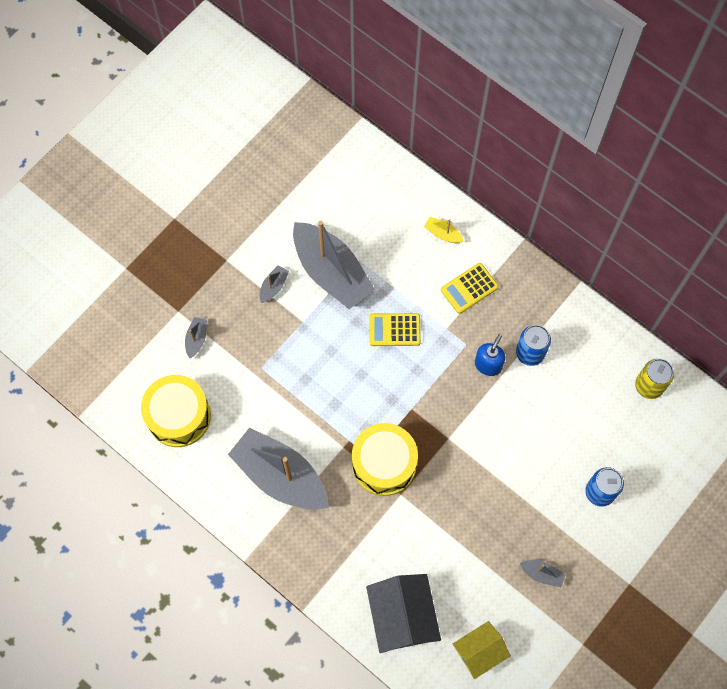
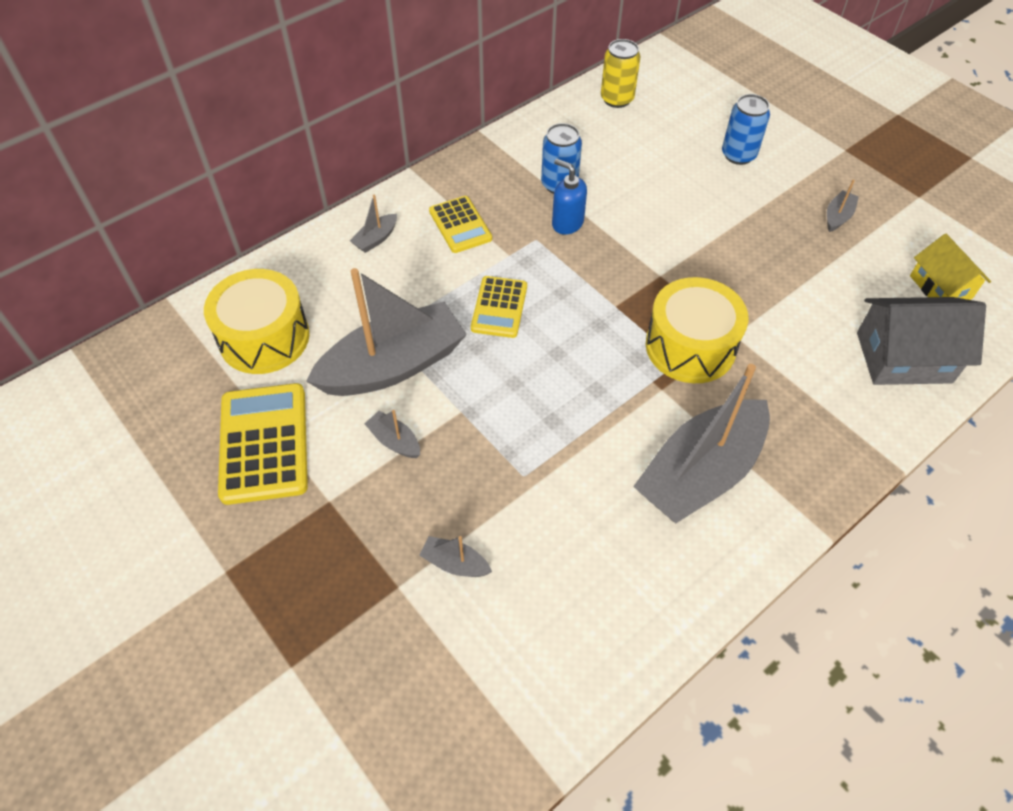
camera: 80 degrees left, 15 degrees down
(179, 416) = (586, 609): yellow drum -> yellow drum (264, 337)
(259, 212) = (264, 443): none -> yellow calculator
(442, 234) = (376, 239): yellow boat -> grey boat

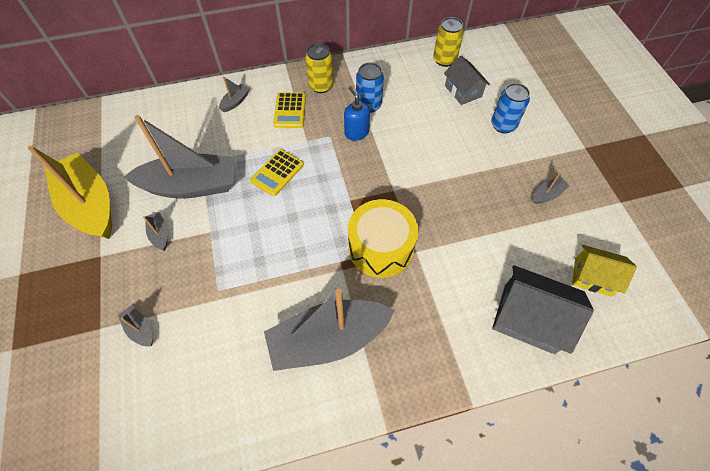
camera: 25 degrees right, 5 degrees up
(264, 337) = (134, 140): yellow drum -> none
(264, 443) = (90, 205): yellow calculator -> yellow boat
(376, 239) = (235, 102): grey boat -> grey boat turned 150 degrees clockwise
(480, 181) = (321, 86): none -> yellow can
(665, 130) = (463, 91): none -> grey house
(940, 287) = (593, 276): yellow house -> yellow house turned 75 degrees counterclockwise

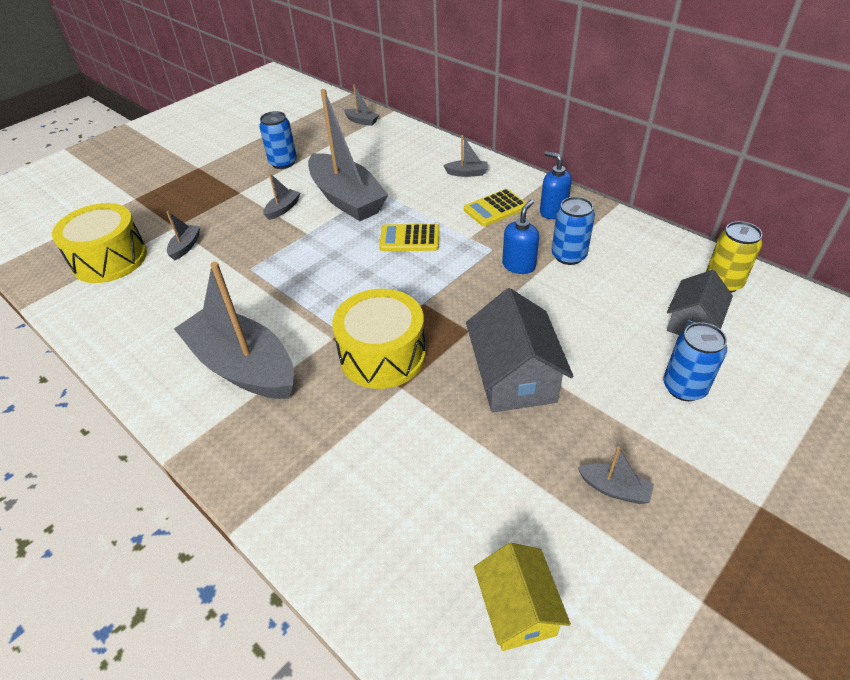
camera: 60 degrees right, 15 degrees down
(90, 205) = (283, 163): yellow boat -> blue can
(91, 123) = (362, 121): none -> grey boat
(96, 403) = (110, 259): none -> yellow drum
(321, 86) = (553, 211): yellow can -> blue soap dispenser
(528, 318) = (387, 547): grey house -> grey house (514, 377)

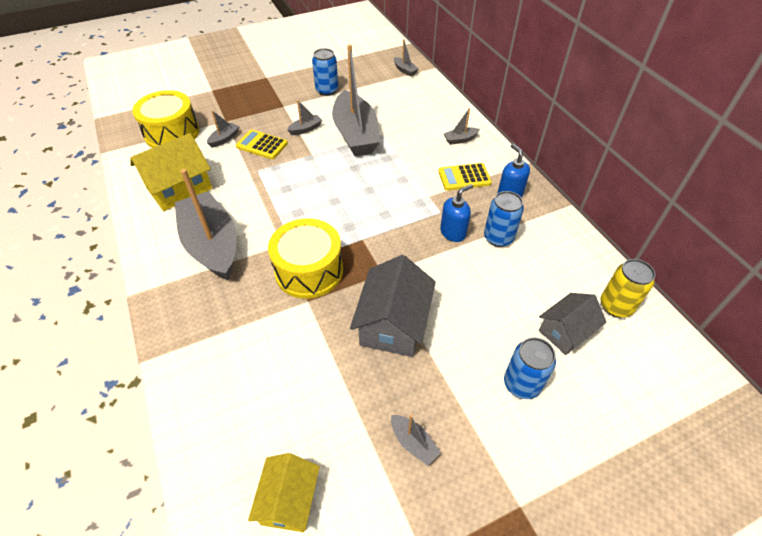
camera: 20 degrees right, 5 degrees up
(159, 317) = (179, 188): none -> yellow house
(409, 239) = (383, 182): yellow calculator -> yellow calculator (262, 145)
(467, 173) = (460, 139): grey boat -> grey boat turned 135 degrees clockwise

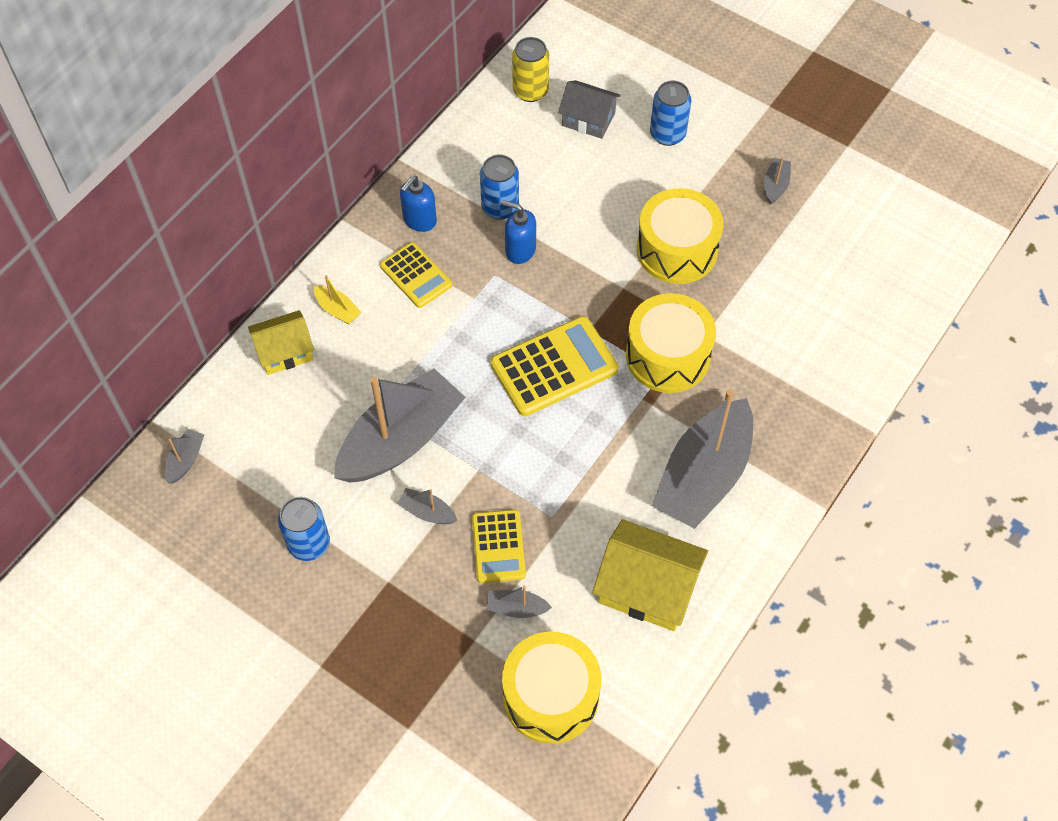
camera: 120 degrees left, 10 degrees up
(289, 500) = (880, 242): yellow house -> yellow house (284, 351)
(349, 210) = (554, 367): none -> yellow calculator
(393, 323) = (677, 250): grey house -> yellow drum
(460, 139) = (337, 310): grey boat -> yellow boat

